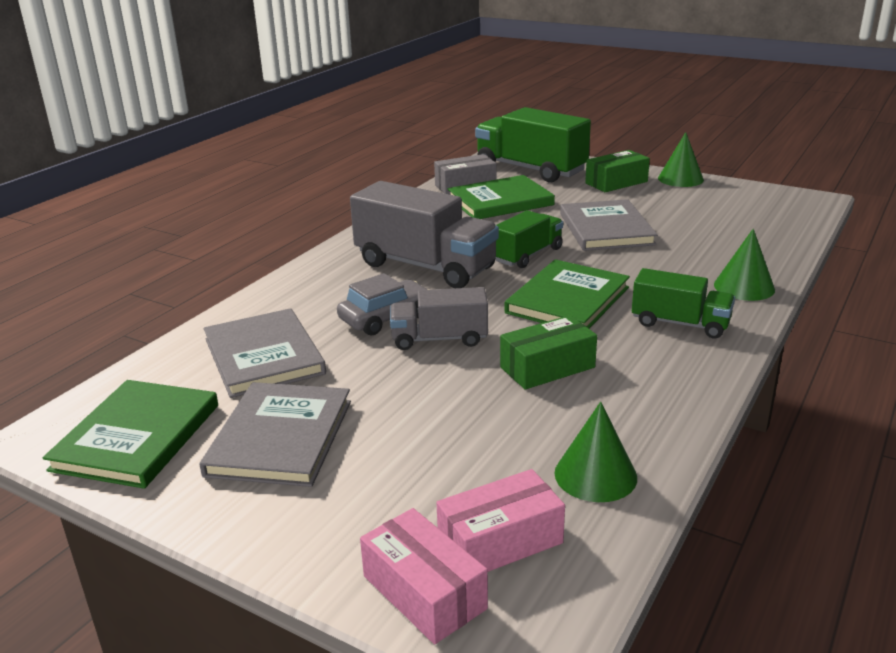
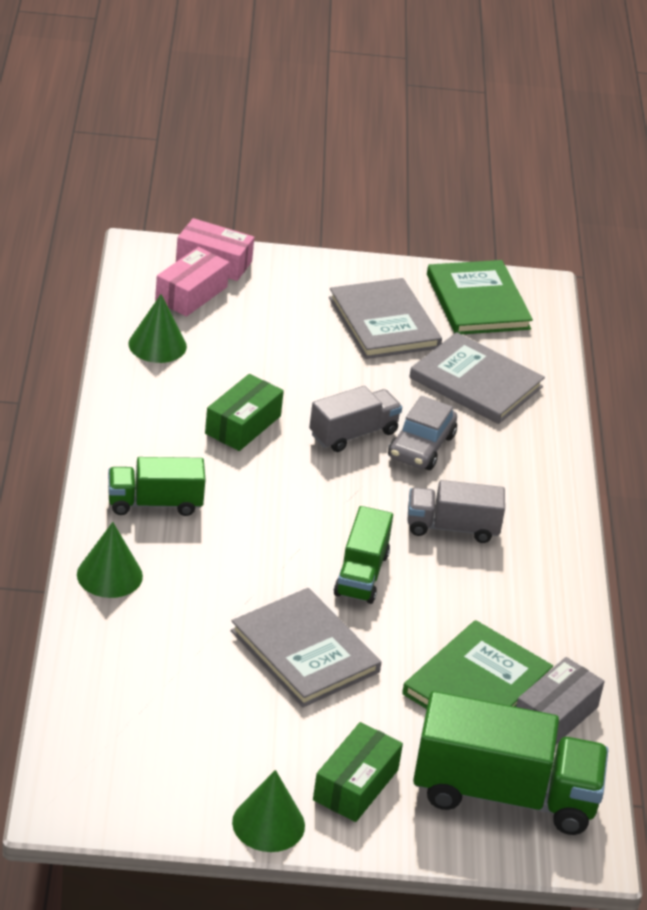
camera: 145 degrees right, 10 degrees up
(425, 266) = (452, 527): grey truck -> grey truck, size x0.58
(567, 300) = (275, 511): green book -> none

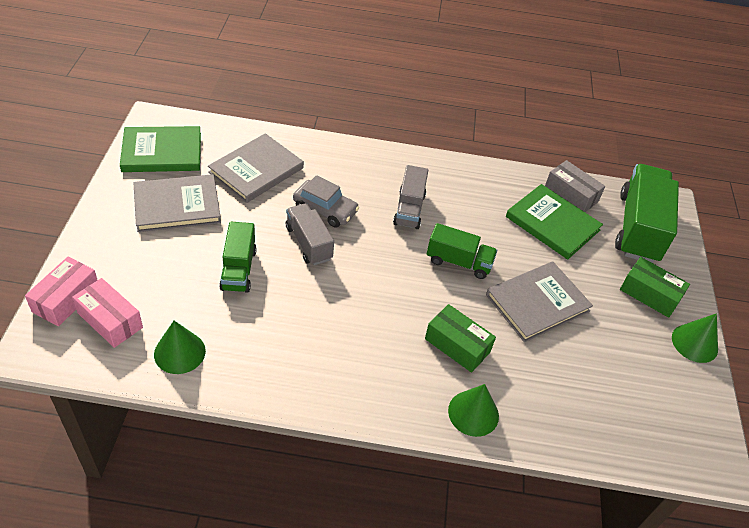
camera: 85 degrees left, 10 degrees up
(154, 503) = (388, 374): green truck -> green truck (238, 269)
(243, 425) = (294, 306): green box -> green box (457, 345)

